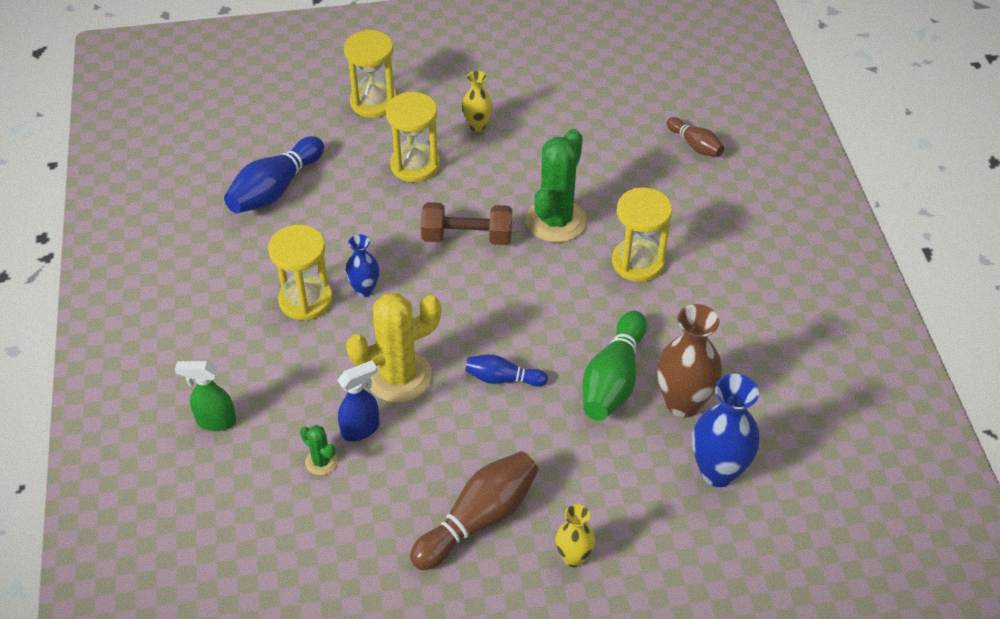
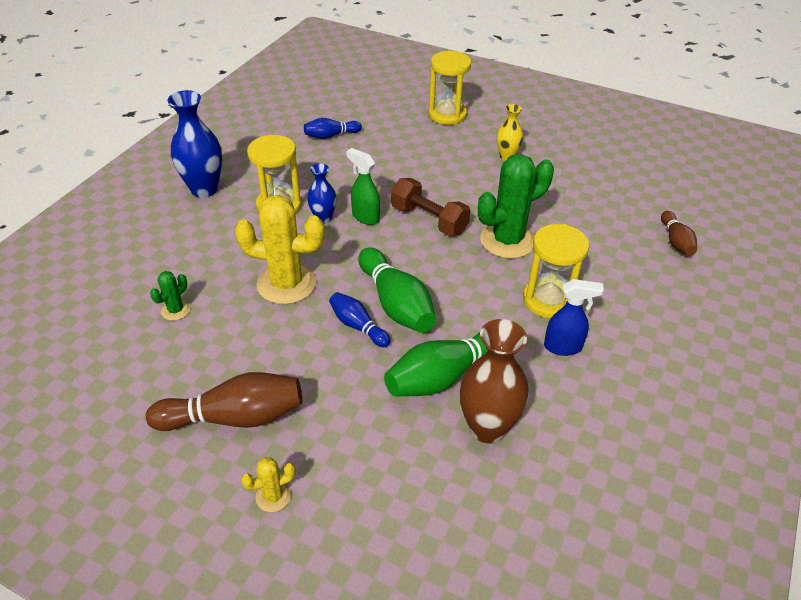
camera: 35 degrees right, 5 degrees down
(215, 421) = (143, 248): green spray bottle -> green spray bottle (365, 217)
(275, 189) = (331, 135): blue bowling pin -> blue bowling pin, size x0.57
(321, 462) = (176, 310): green cactus -> green cactus turned 45 degrees clockwise
(361, 429) = (224, 304): blue spray bottle -> blue spray bottle (563, 347)
(415, 165) = (437, 161): yellow hourglass -> none
(515, 339) = (396, 304): none -> green bowling pin
(573, 557) = (273, 496): yellow vase -> yellow cactus
(718, 472) = (466, 505): blue vase -> blue vase (204, 189)

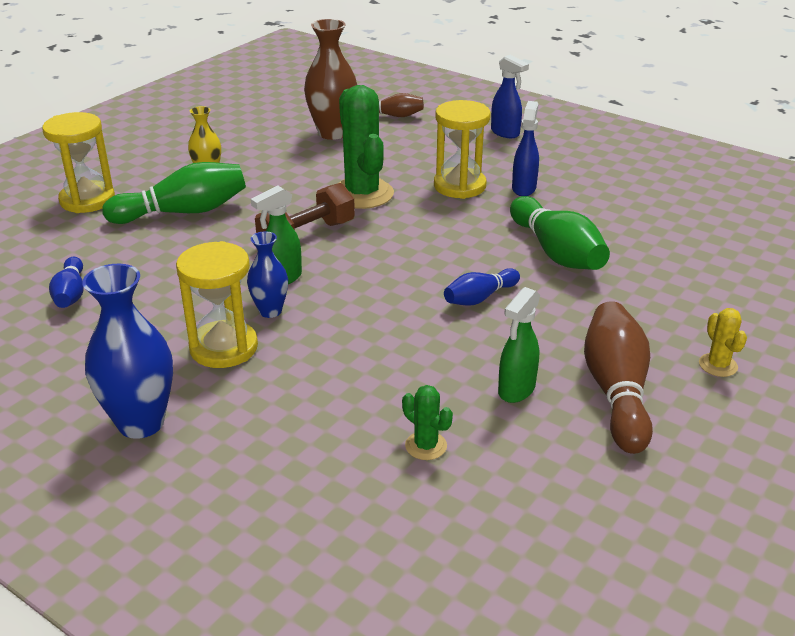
camera: 80 degrees left, 10 degrees down
(235, 354) = (516, 390): none -> green spray bottle
(286, 284) = (394, 346): yellow cactus -> none
(396, 304) = (448, 270): green bowling pin -> green bowling pin (183, 212)
(487, 428) = (621, 238): brown vase -> brown vase (332, 133)
(685, 327) = (505, 133): none -> blue spray bottle

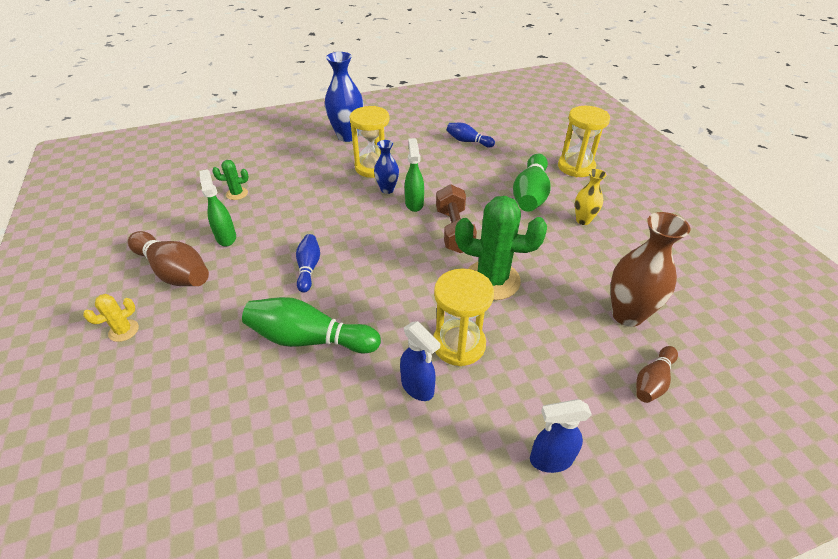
camera: 125 degrees right, 10 degrees up
(718, 365) = (124, 331): yellow cactus -> yellow cactus turned 60 degrees counterclockwise

